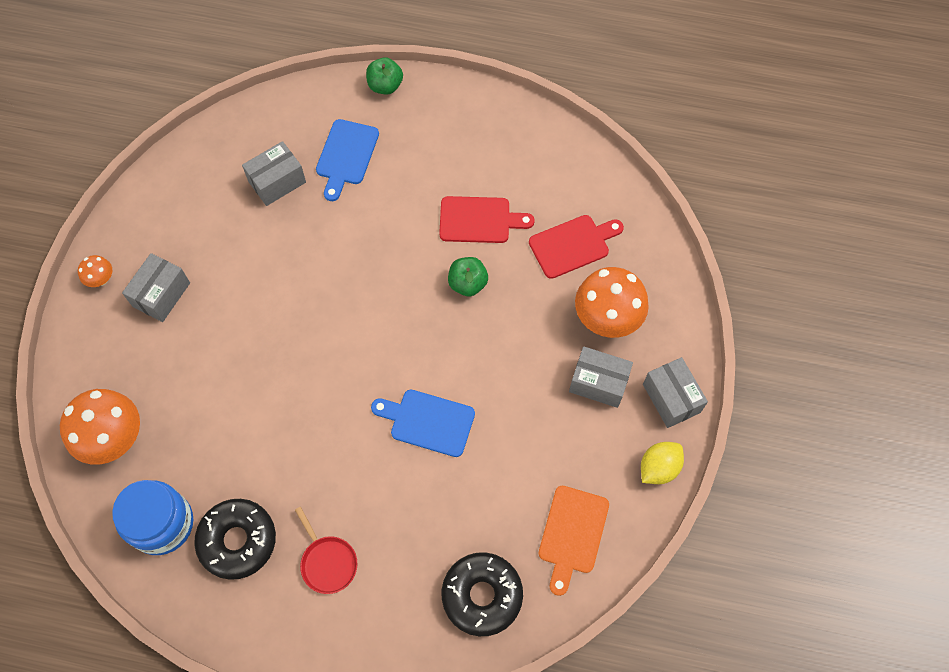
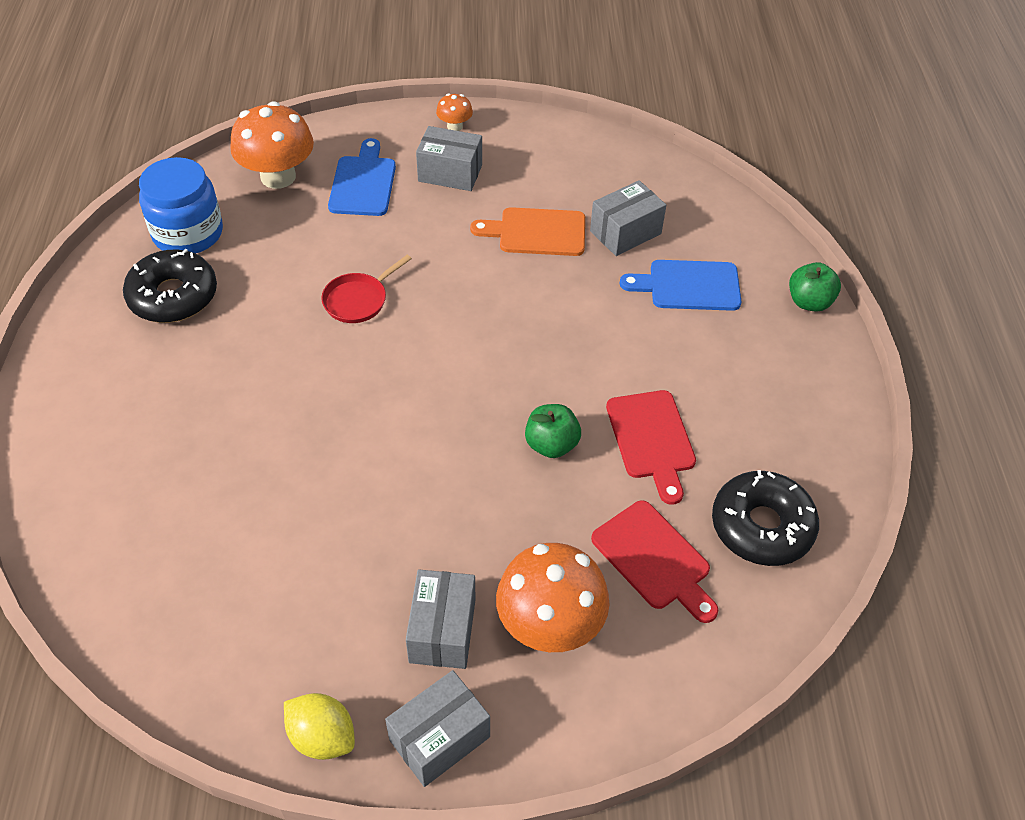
camera: 75 degrees right, 15 degrees down
(277, 182) = (625, 232): grey box -> grey box turned 75 degrees counterclockwise
(327, 562) = (153, 379): red pan -> red pan (358, 300)
(428, 422) = (344, 440): blue cutting board -> blue cutting board (363, 183)
(482, 595) = (117, 542): black donut -> black donut (761, 526)
(572, 534) = (208, 635): orange cutting board -> orange cutting board (537, 232)

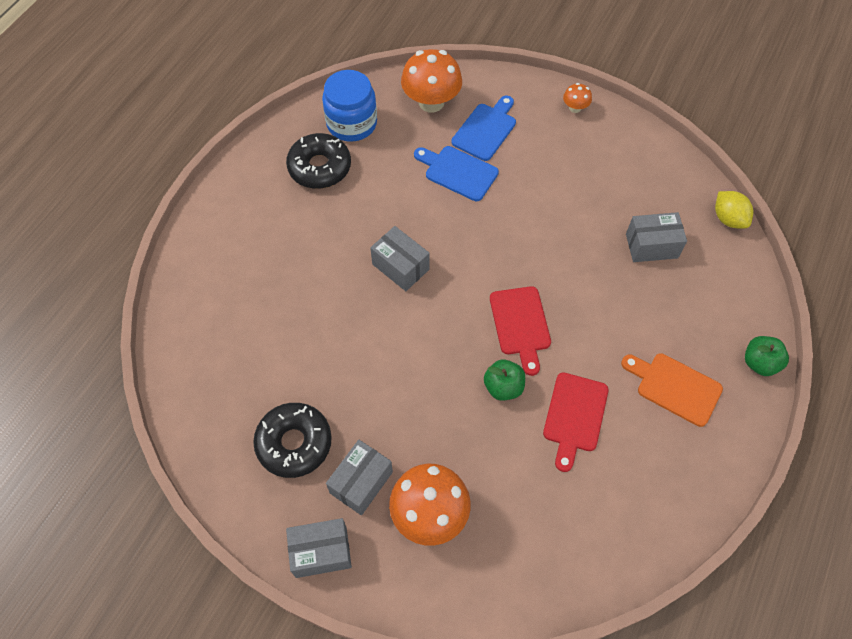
camera: 30 degrees right, 10 degrees up
(322, 737) = (255, 513): yellow lemon -> yellow lemon (728, 219)
(358, 300) = (434, 220): red pan -> none
(450, 173) = (550, 145): grey box -> grey box (400, 267)
(537, 232) = (586, 219): orange cutting board -> orange cutting board (675, 387)
(654, 559) = (524, 504): red cutting board -> red cutting board (520, 324)
(689, 286) = (673, 309): blue cutting board -> blue cutting board (458, 172)
(761, 526) = (613, 518): black donut -> black donut (294, 443)

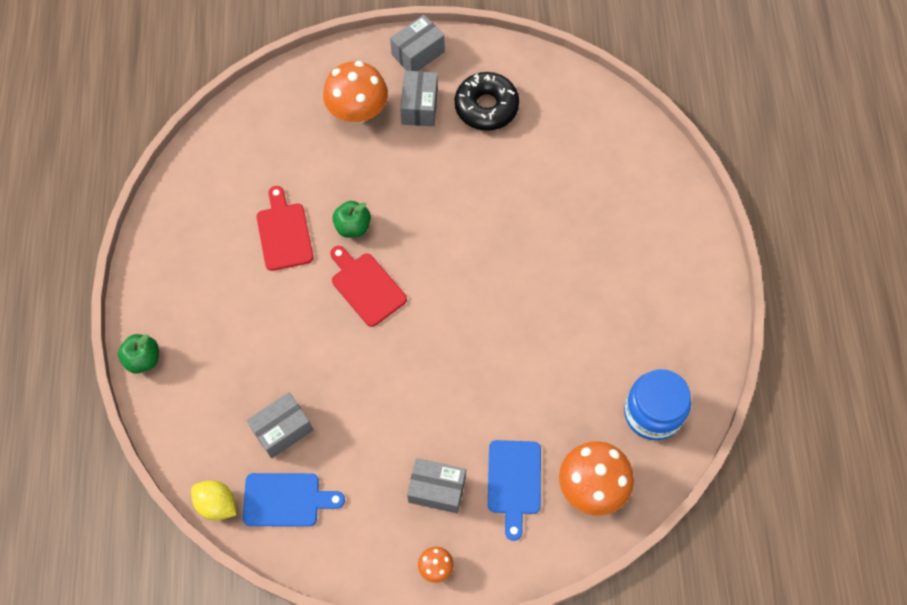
camera: 150 degrees right, 5 degrees up
(319, 167) = (645, 345): black donut -> none
(400, 267) = (501, 285): grey box -> grey box (437, 489)
(458, 172) = (510, 413): blue cutting board -> blue cutting board (286, 500)
(675, 387) = (210, 299): orange cutting board -> none

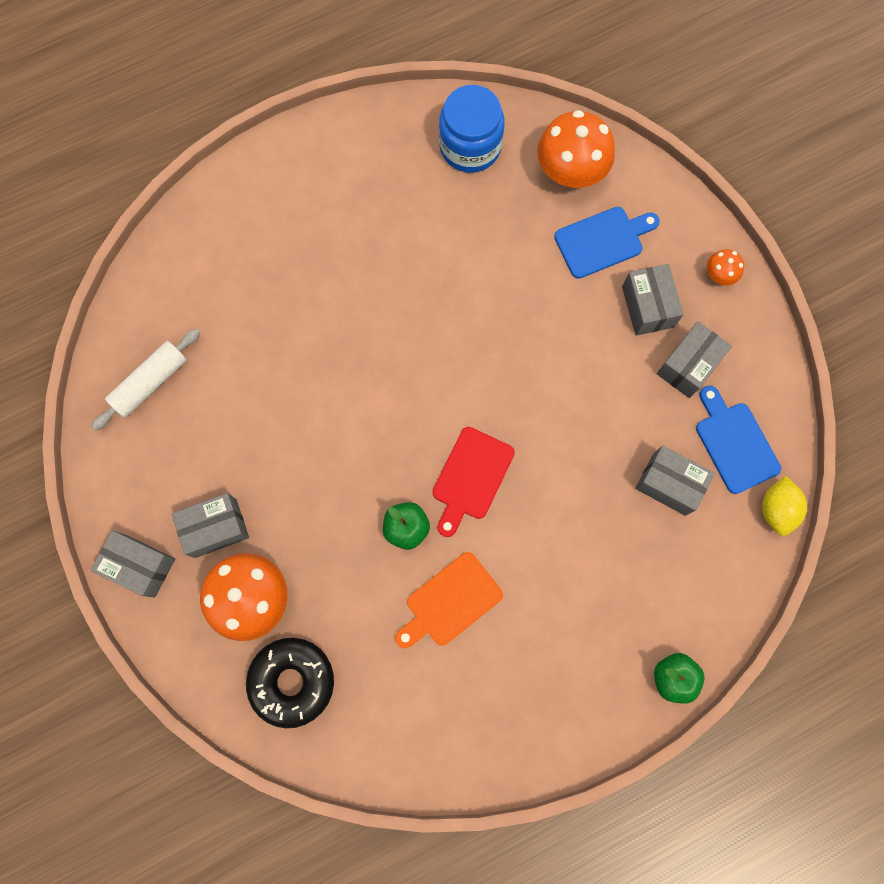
camera: 115 degrees left, 10 degrees up
(284, 233) = (450, 602): red cutting board -> orange cutting board
(369, 496) = (688, 365): none -> grey box
(486, 107) = (184, 451): black donut -> black donut (292, 681)
(550, 103) = (150, 382): none -> white rolling pin

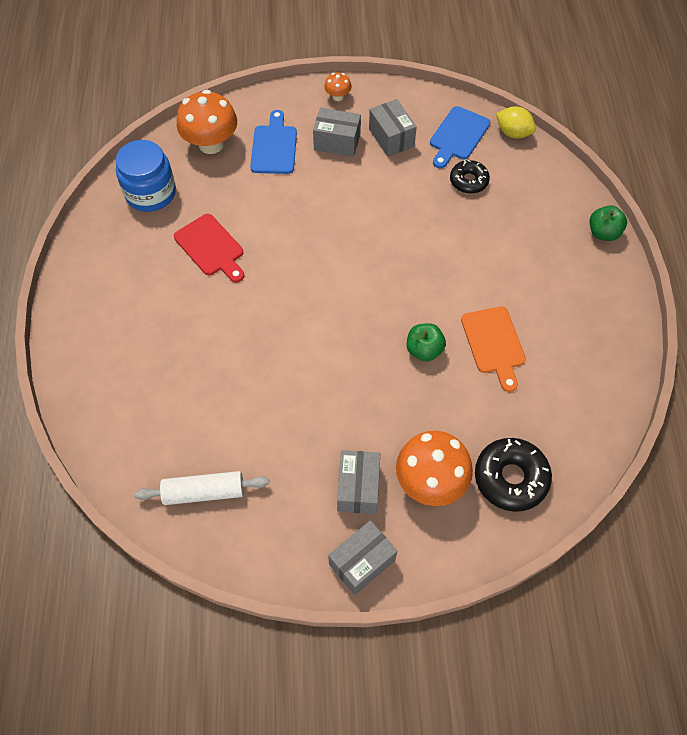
camera: 65 degrees left, 15 degrees down
(150, 382) = (204, 492): white rolling pin -> white rolling pin turned 75 degrees counterclockwise
(471, 477) = (406, 293): red cutting board -> red cutting board (211, 247)
(669, 484) = (468, 181): grey box -> black donut
(734, 443) = (458, 136): blue cutting board -> blue cutting board turned 60 degrees counterclockwise

